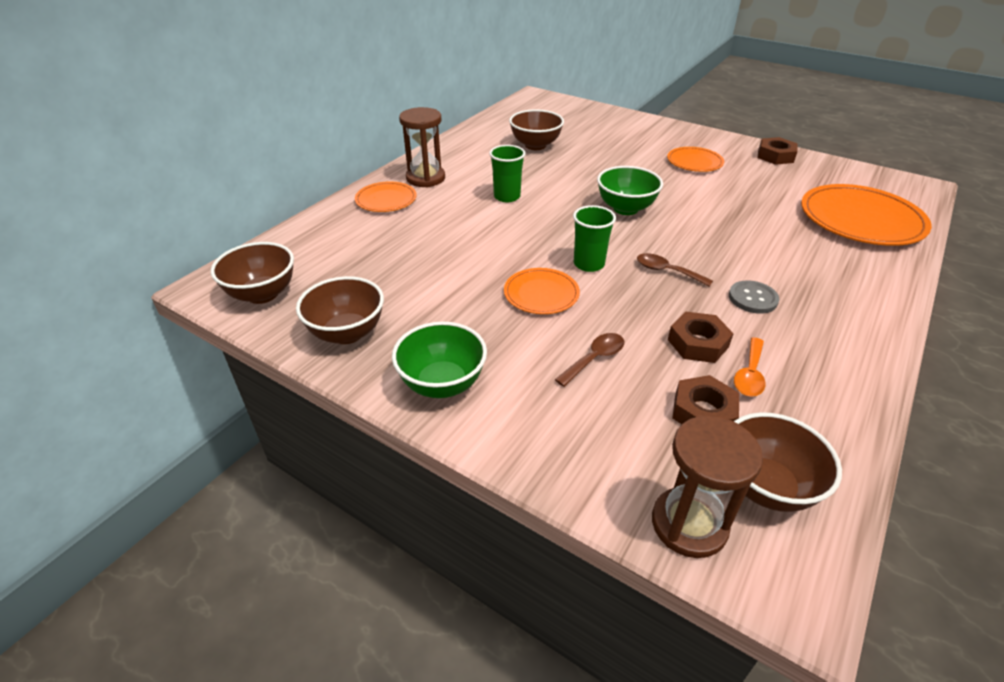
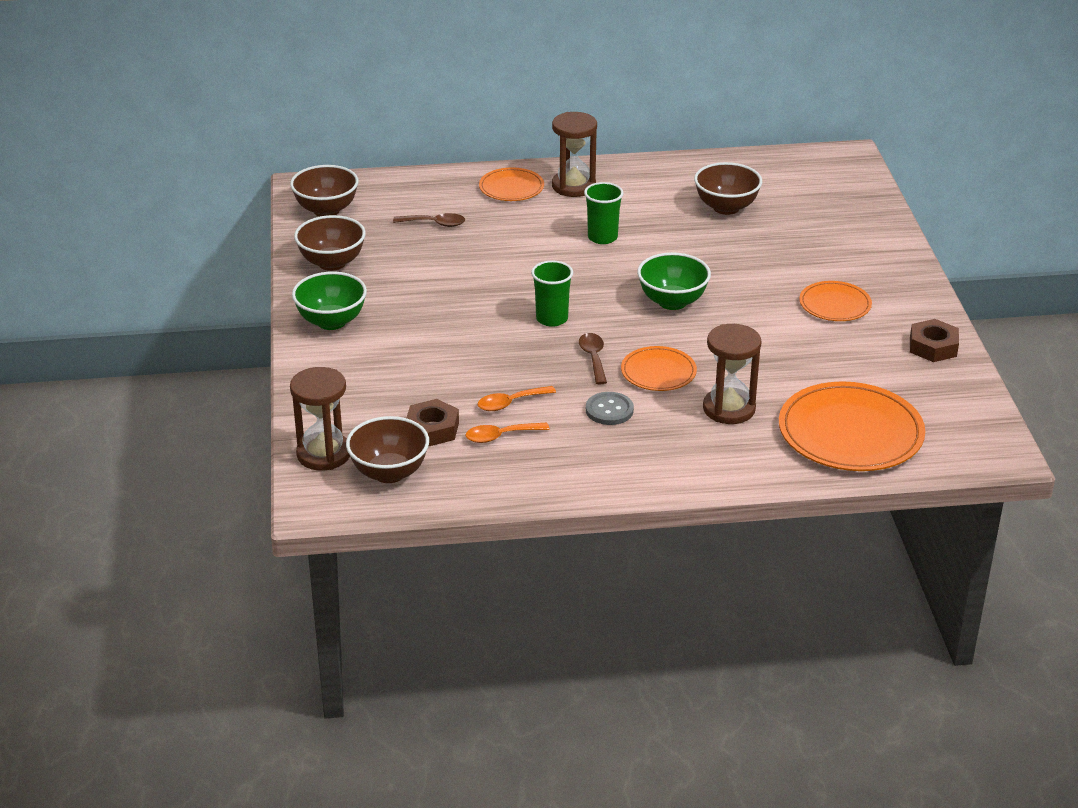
camera: 50 degrees right, 5 degrees down
(541, 294) = (480, 315): orange plate -> orange plate (658, 372)
(594, 358) = (433, 367): brown spoon -> brown spoon (435, 224)
(698, 343) = (510, 403): brown nut -> orange spoon
(794, 248) = (729, 409): none -> brown hourglass

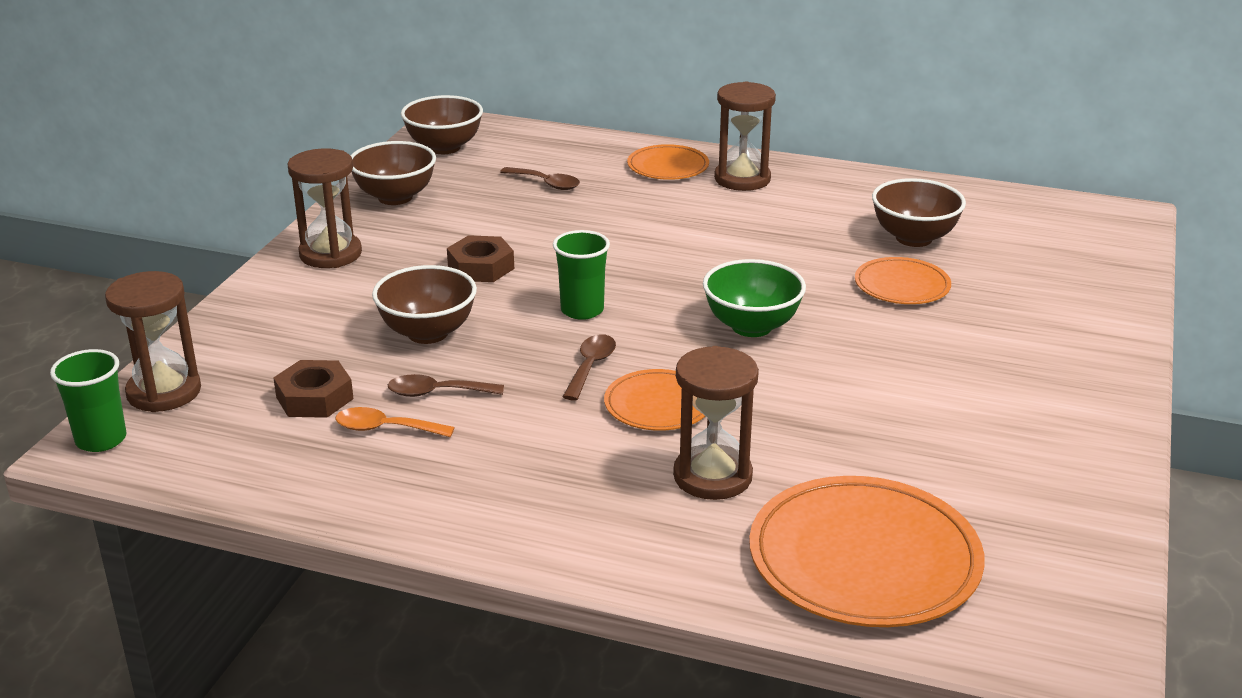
camera: 25 degrees right, 5 degrees down
(331, 321) = (330, 254): green bowl -> brown hourglass
(389, 473) = (211, 434): brown bowl -> brown bowl (428, 333)
(510, 403) = (436, 393): orange spoon -> brown spoon
(602, 237) = (727, 237): green cup -> green cup (101, 440)
(609, 410) = (551, 434): grey button -> none
(835, 304) = (974, 382): orange plate -> orange plate (902, 285)
(933, 347) = (1083, 472): brown nut -> brown nut (481, 267)

